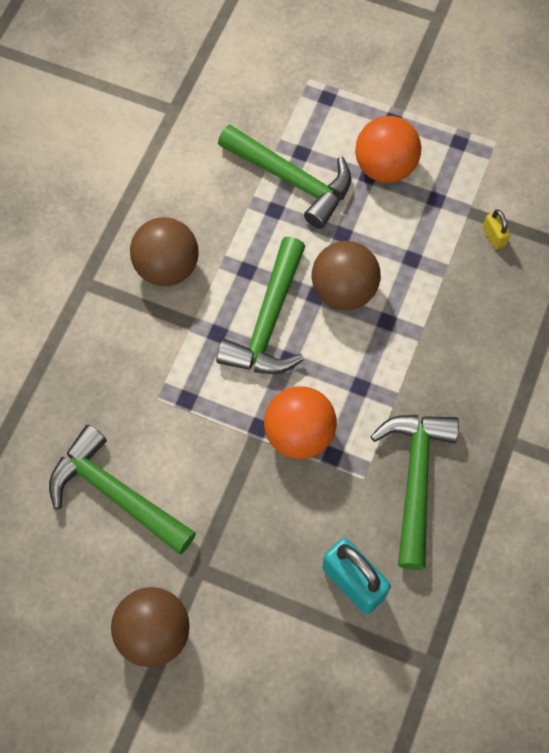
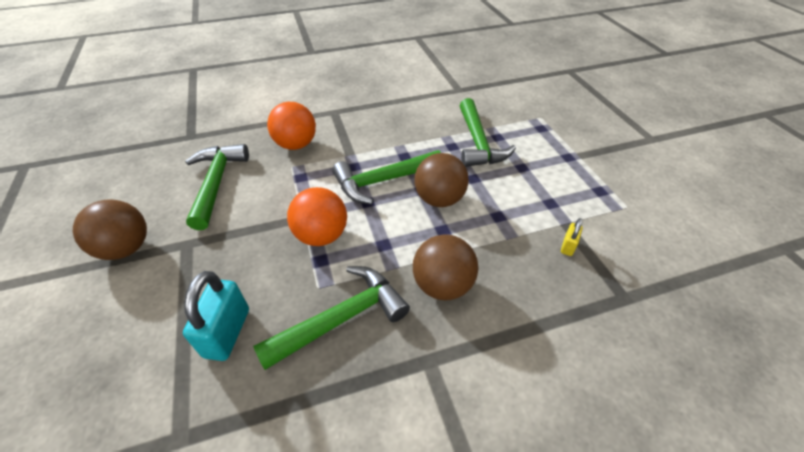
camera: 50 degrees right, 20 degrees down
(167, 267) = (372, 130): brown ball -> brown ball (442, 285)
(385, 167) = (537, 171): orange ball -> orange ball (296, 145)

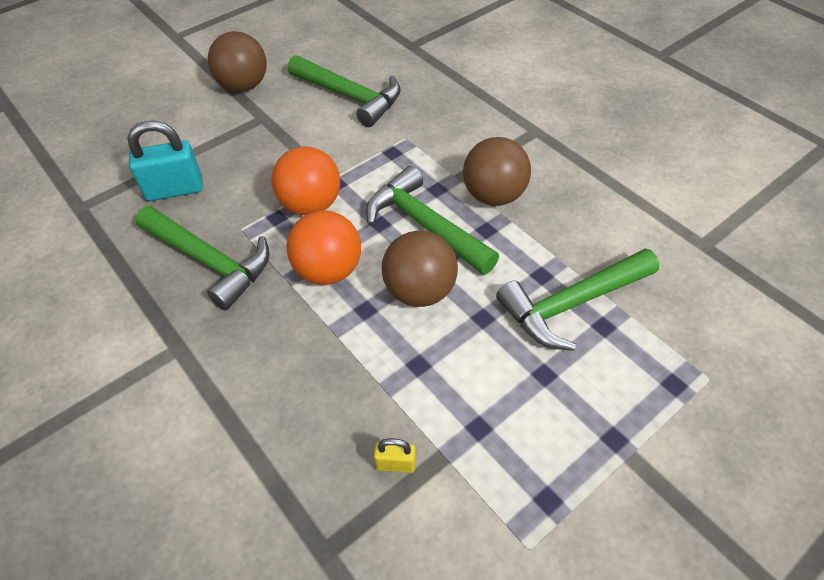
camera: 70 degrees right, 5 degrees up
(216, 183) = (350, 97): green hammer -> green hammer turned 60 degrees clockwise
(296, 145) = (446, 126): orange ball -> orange ball (328, 270)
(442, 285) = (278, 333): brown ball -> brown ball (493, 195)

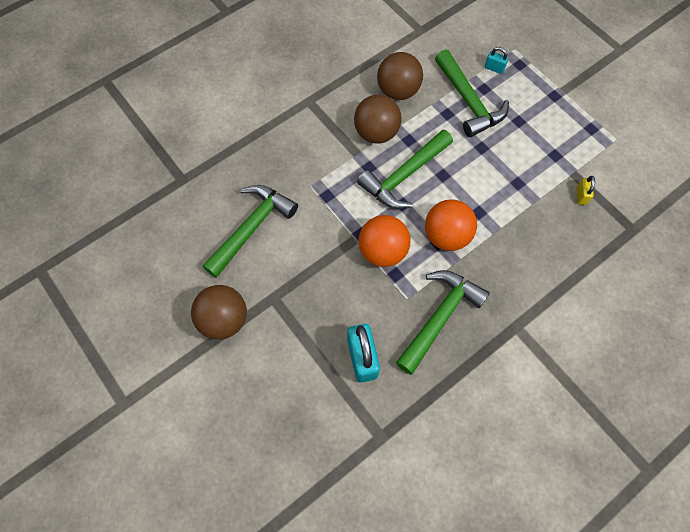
camera: 90 degrees left, 15 degrees up
(420, 291) = (462, 181): brown ball -> brown ball (398, 91)
(653, 343) = (494, 68): none -> turquoise padlock

